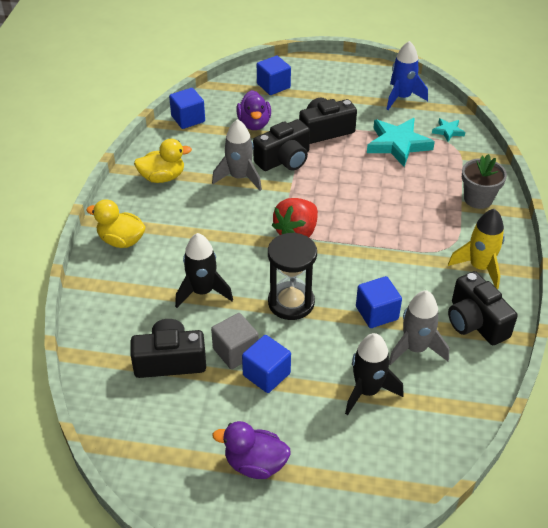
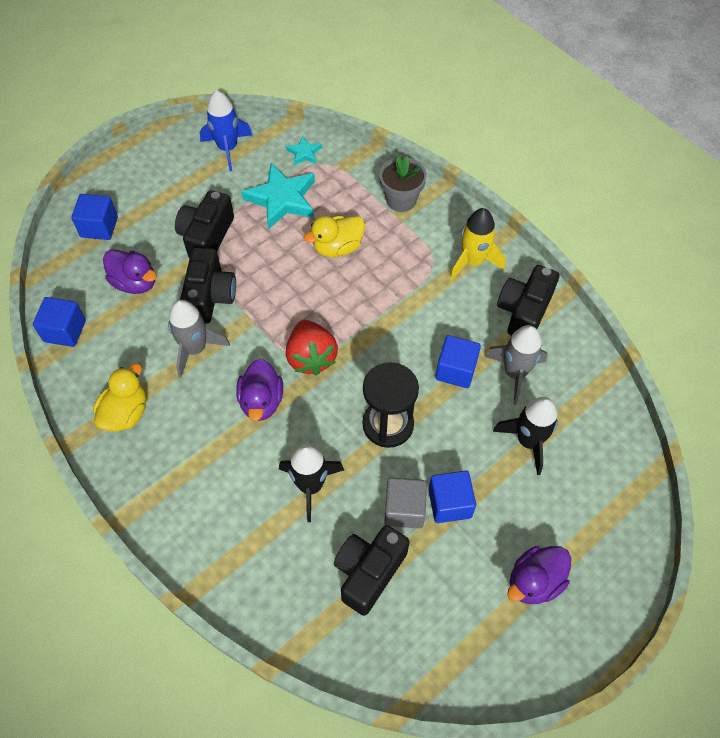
camera: 50 degrees left, 15 degrees up
(121, 240) = (177, 510): yellow duck -> yellow duck (337, 247)
(237, 230) = (261, 401): none -> purple duck
(475, 322) = (524, 311): black camera -> black camera turned 105 degrees clockwise

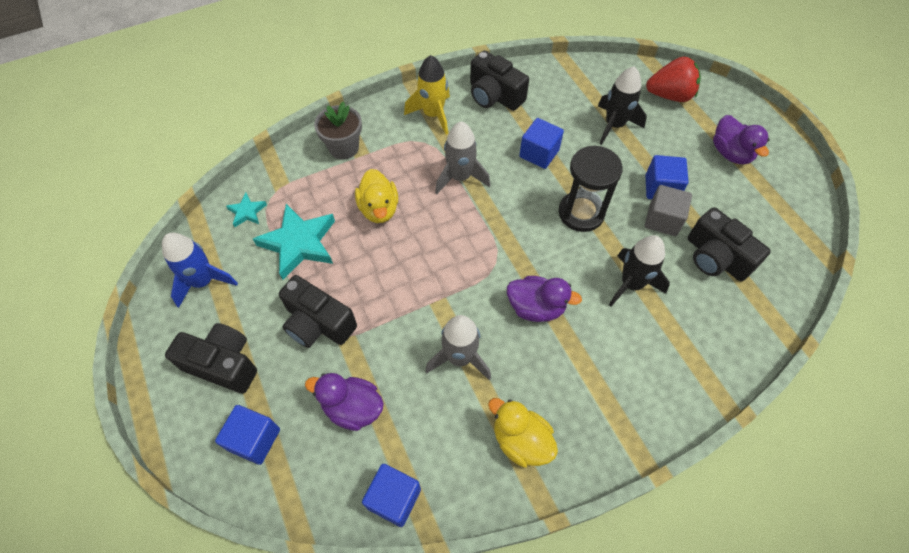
camera: 75 degrees left, 0 degrees up
(135, 282) = (352, 408): purple duck -> purple duck turned 120 degrees counterclockwise
(210, 296) = (398, 333): black camera -> black camera (223, 364)
(311, 357) = (498, 256): red strawberry -> red strawberry (670, 95)
(515, 373) = (551, 117): grey rocket -> grey rocket (460, 177)

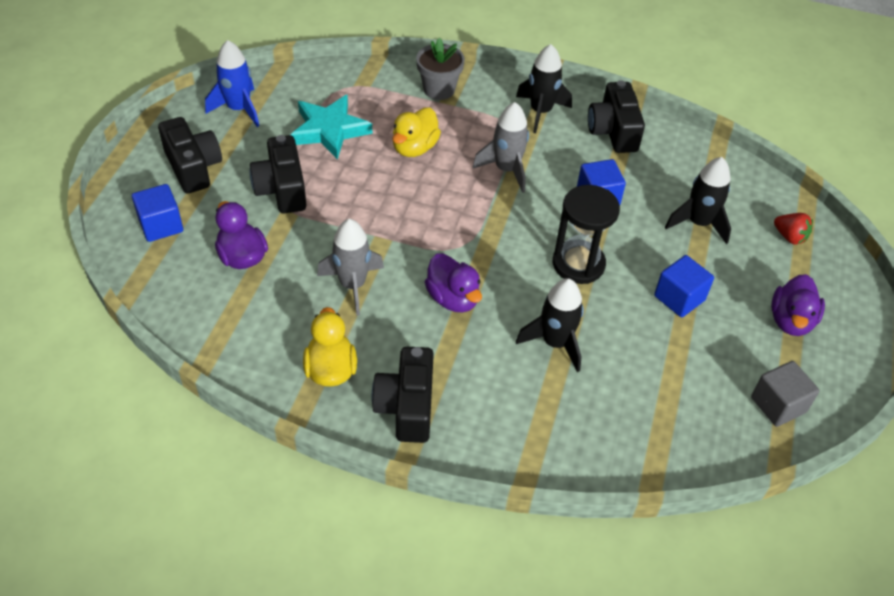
camera: 40 degrees right, 10 degrees down
(247, 212) = (318, 86): turquoise star -> none
(394, 498) = (203, 330): blue cube -> none
(433, 114) = (540, 112): yellow rocket -> black rocket
(662, 220) = (648, 321): grey cube -> grey cube (778, 405)
(670, 95) = (789, 237): red strawberry -> red strawberry, size x0.60
(716, 257) = (661, 383): black camera -> black camera (407, 406)

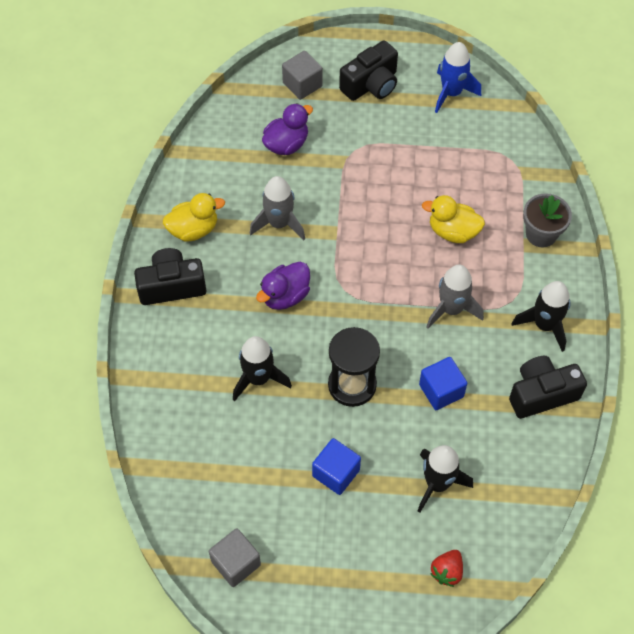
camera: 80 degrees right, 10 degrees up
(161, 225) = (302, 85): blue cube -> grey cube
(282, 189) = (367, 149): black camera -> none
(329, 130) = (450, 163): turquoise star -> none
(791, 321) = (336, 573): purple duck -> none

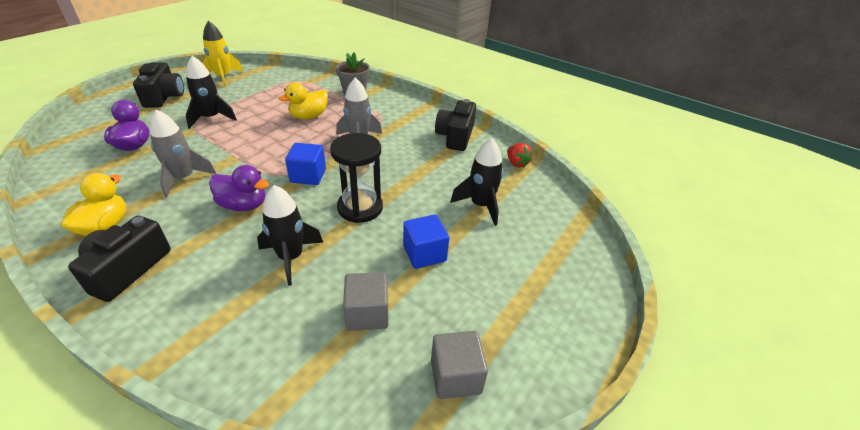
camera: 60 degrees left, 20 degrees down
(285, 296) = (243, 205): purple duck -> purple duck turned 60 degrees counterclockwise
(302, 85) = (109, 119): grey cube -> grey cube (367, 313)
(441, 391) = (411, 171): blue cube -> blue cube (308, 176)
(447, 571) = (555, 234): red strawberry -> red strawberry (516, 163)
(451, 93) = (224, 78): blue rocket -> yellow rocket
(544, 325) = (412, 116): black rocket -> black rocket (211, 118)

